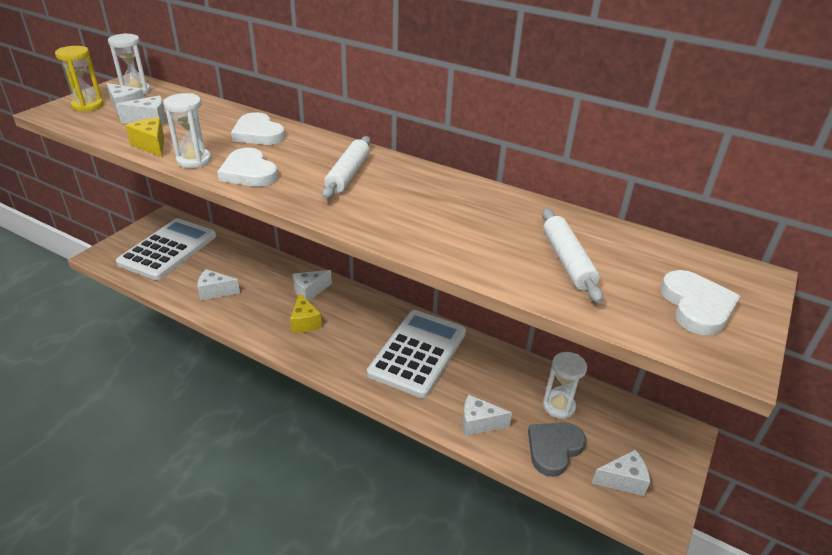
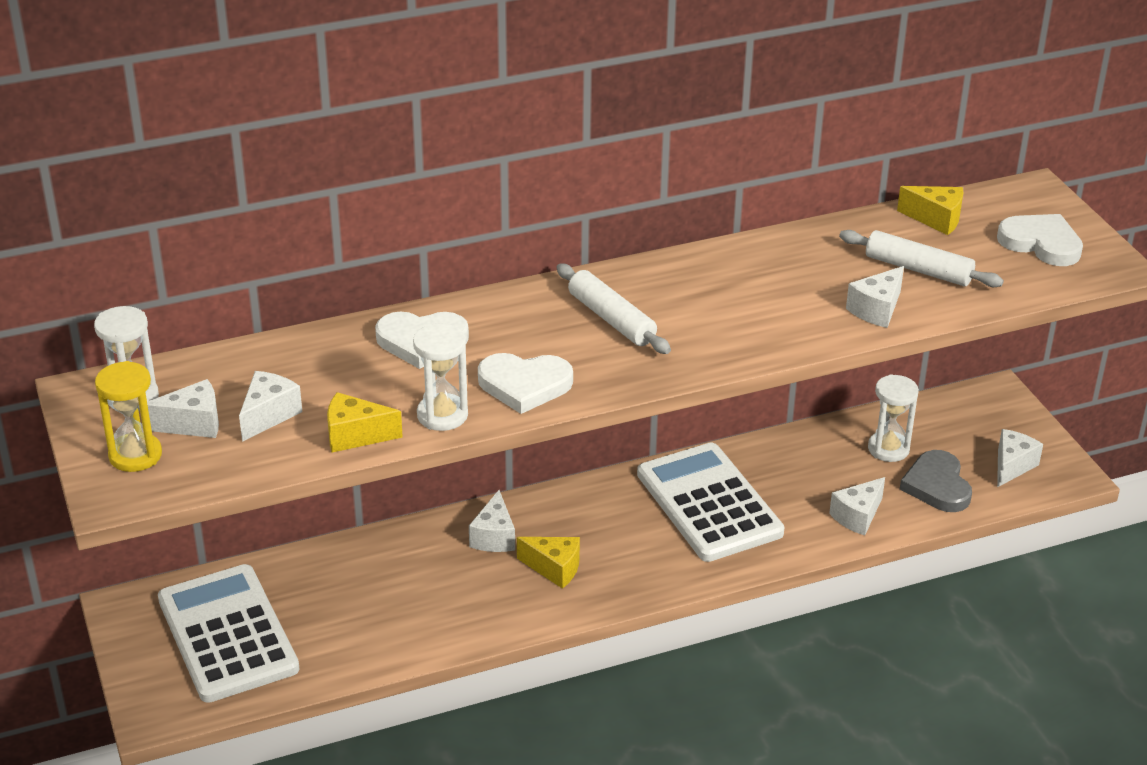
camera: 50 degrees left, 0 degrees up
(215, 292) = (395, 624): white cheese -> white cheese (876, 309)
(640, 246) = (936, 219): none -> yellow cheese

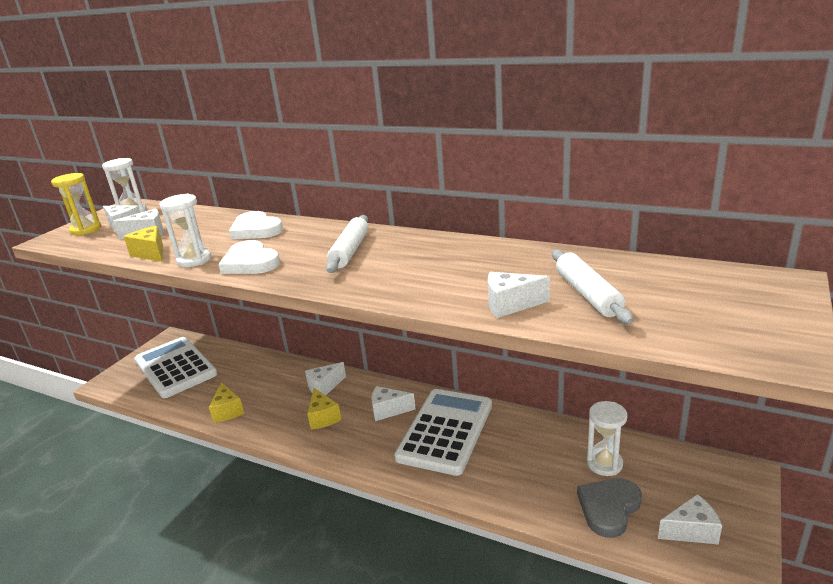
camera: 50 degrees right, 10 degrees down
(228, 634) = (175, 367): white calculator -> white calculator turned 60 degrees counterclockwise
(857, 516) = (522, 493): white cheese -> white cheese (388, 410)
(936, 219) = (658, 271): yellow cheese -> yellow cheese (227, 411)
(1041, 243) = (732, 315): white heart -> none

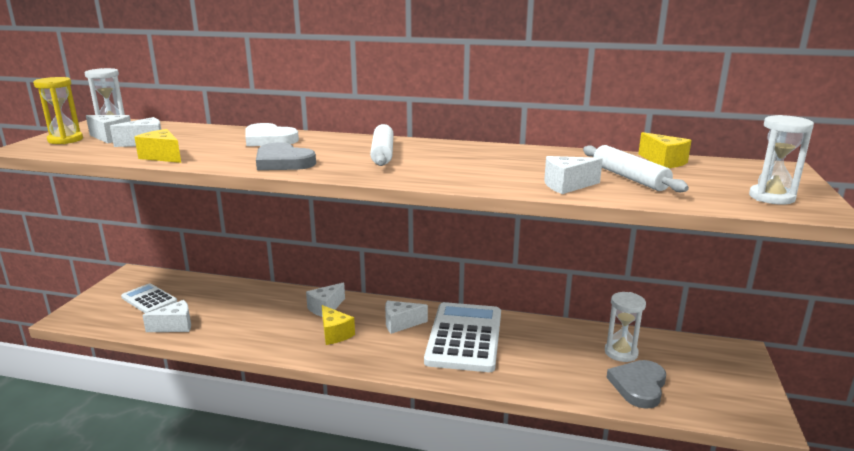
camera: 15 degrees left, 5 degrees down
(175, 367) = (149, 299): white calculator -> white calculator, size x0.54
(194, 260) = (218, 161): white hourglass -> white hourglass (771, 197)
(227, 411) = (226, 334): yellow cheese -> yellow cheese (663, 162)
(250, 262) = (283, 162): white heart -> grey heart
(691, 531) = (714, 397): white cheese -> white cheese (175, 326)

